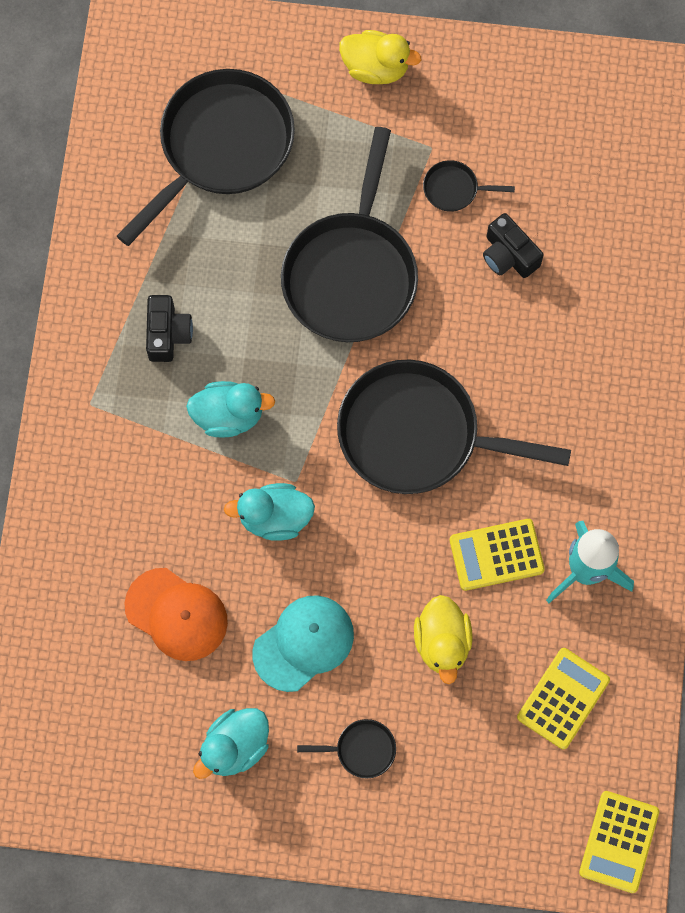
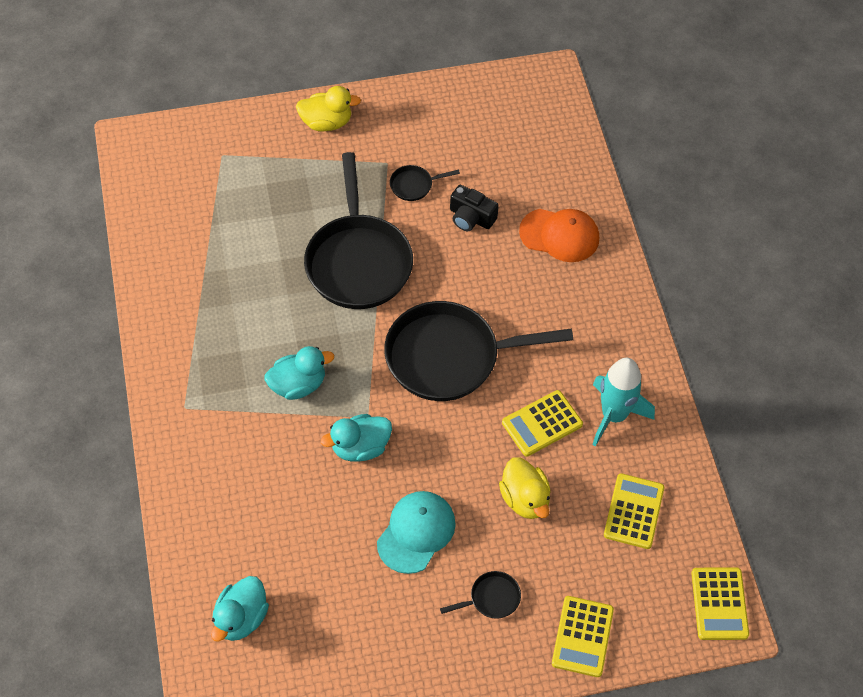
camera: 20 degrees left, 15 degrees down
(168, 334) = (230, 341): black camera -> none
(176, 614) = (306, 542): orange cap -> orange cap (559, 235)
(221, 147) = (228, 203): black pan -> none
(235, 747) = (389, 628): turquoise duck -> turquoise duck (241, 618)
(447, 828) = (582, 636): none -> yellow calculator

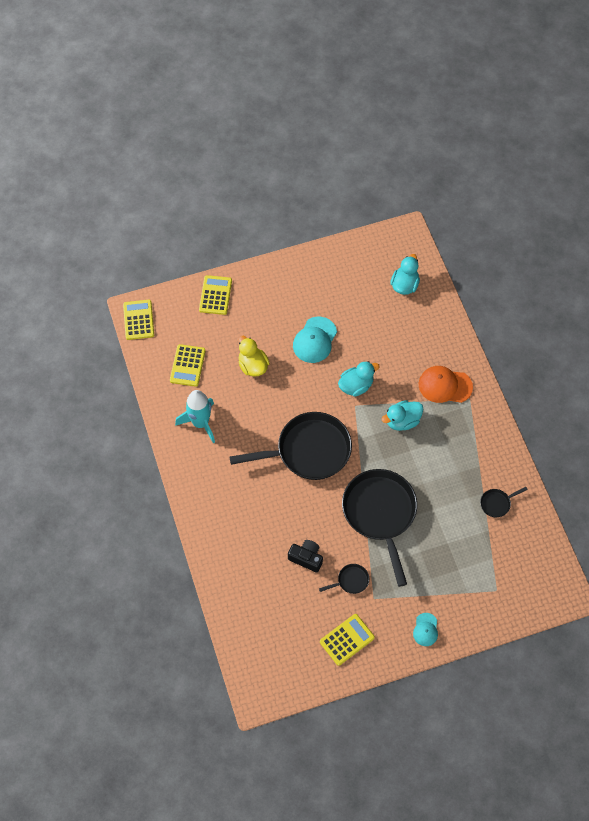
camera: 175 degrees right, 5 degrees up
(326, 122) = (425, 629): yellow duck -> turquoise cap
(491, 598) = (267, 309): black pan -> black pan (497, 503)
(542, 423) = (245, 413): yellow calculator -> yellow calculator (347, 639)
(559, 235) = (242, 551): orange cap -> orange cap (445, 385)

